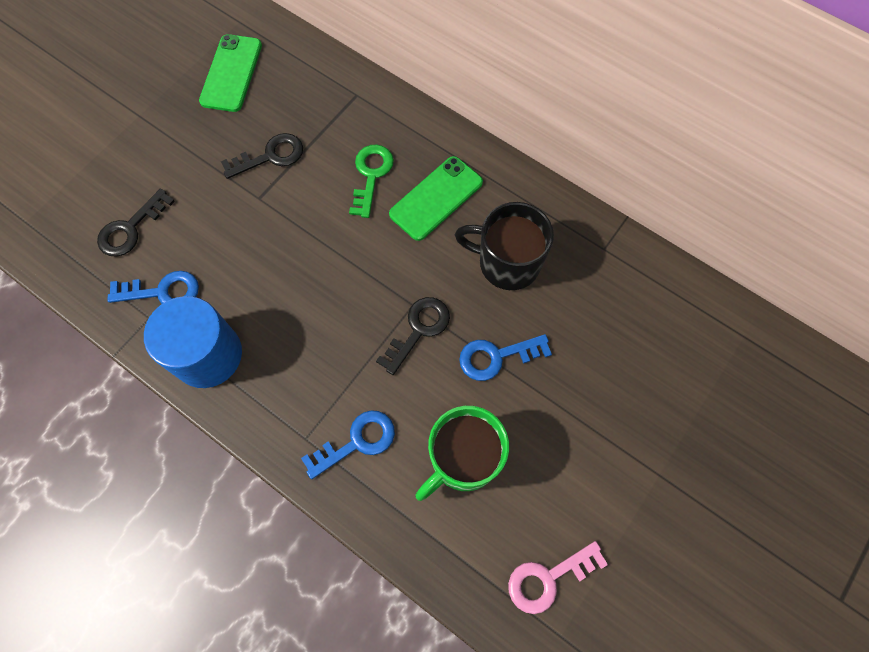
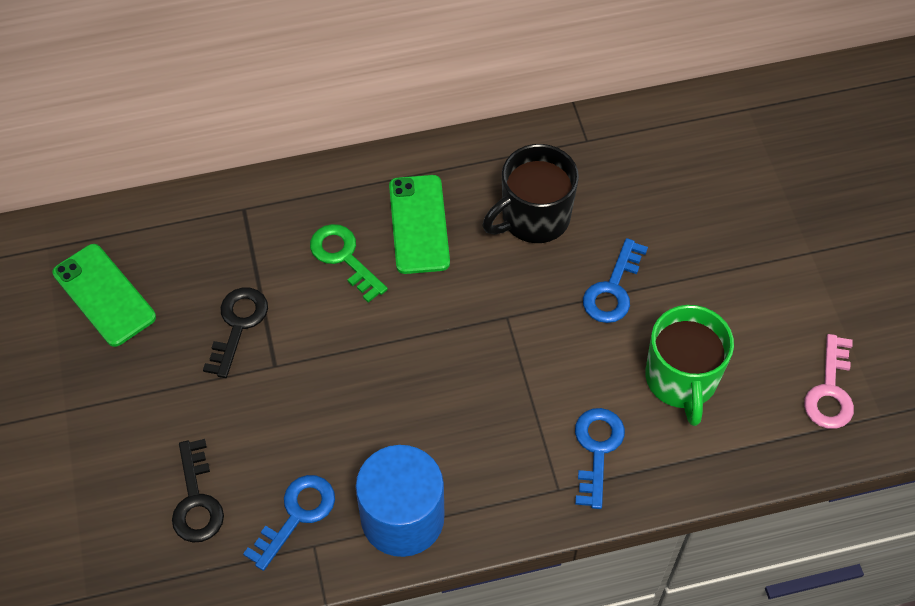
camera: 50 degrees left, 10 degrees down
(418, 329) = (535, 329): black key -> none

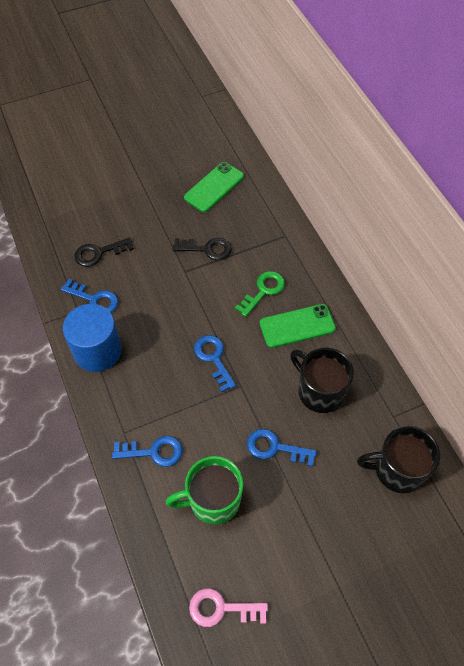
camera: 80 degrees right, 0 degrees up
(452, 346) = (213, 358): none -> blue key
(663, 154) = (397, 470): none -> black mug

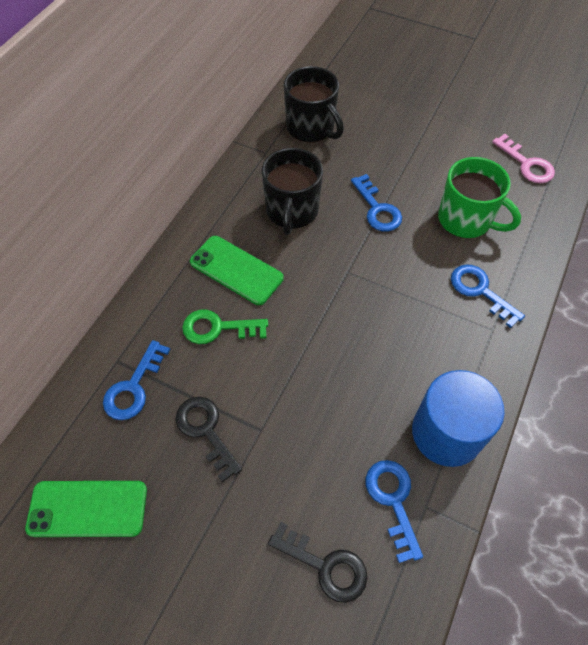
camera: 130 degrees left, 0 degrees up
(213, 358) = (342, 314): blue key -> blue key (133, 387)

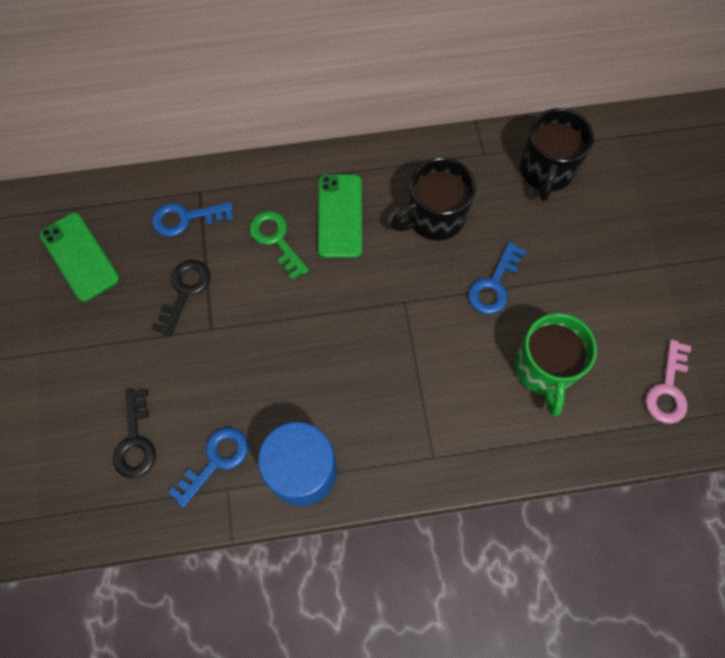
camera: 55 degrees right, 10 degrees up
(480, 291) = (468, 424): blue key -> none

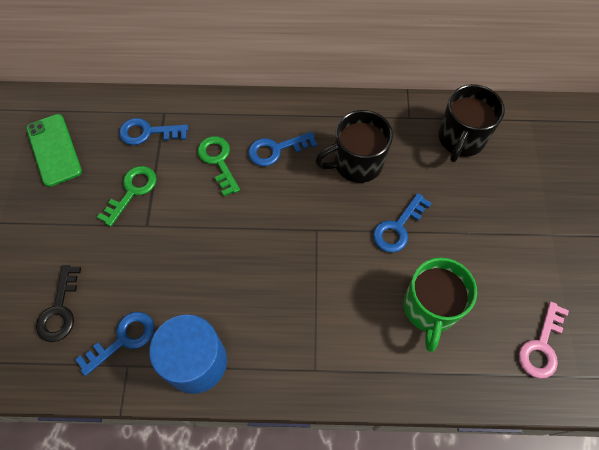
camera: 10 degrees right, 5 degrees down
(184, 291) = (132, 191): black key -> green key
(340, 216) = (276, 150): green phone -> blue key

